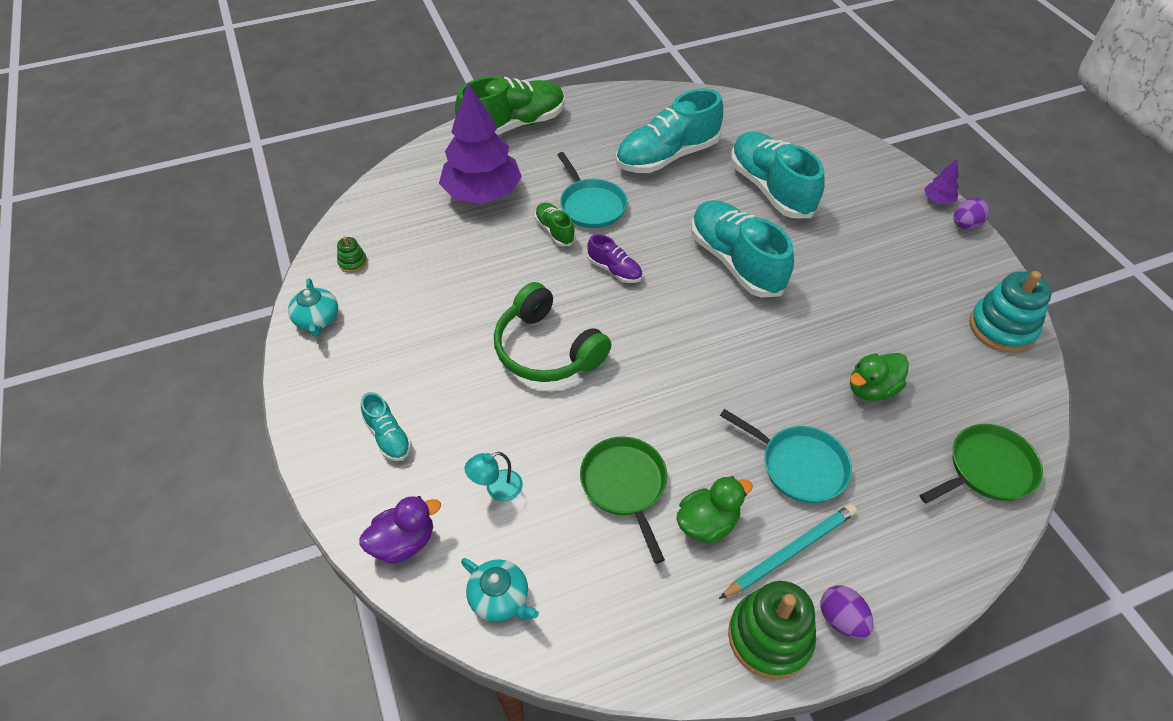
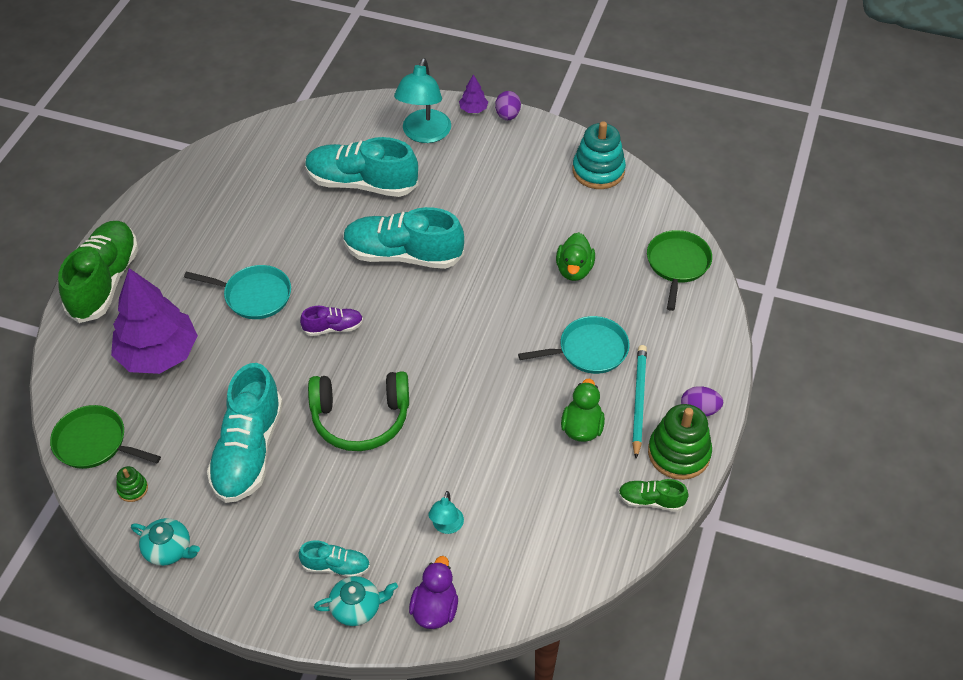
camera: 50 degrees left, 0 degrees up
(500, 598) = (528, 577): turquoise teapot -> turquoise teapot (357, 607)
(555, 231) = (254, 336): green shoe -> green shoe (651, 501)
(625, 485) = (514, 451): green pan -> green pan (94, 443)
(667, 156) = (259, 214): turquoise shoe -> turquoise shoe (248, 451)
(869, 189) = (424, 134): none -> turquoise lamp

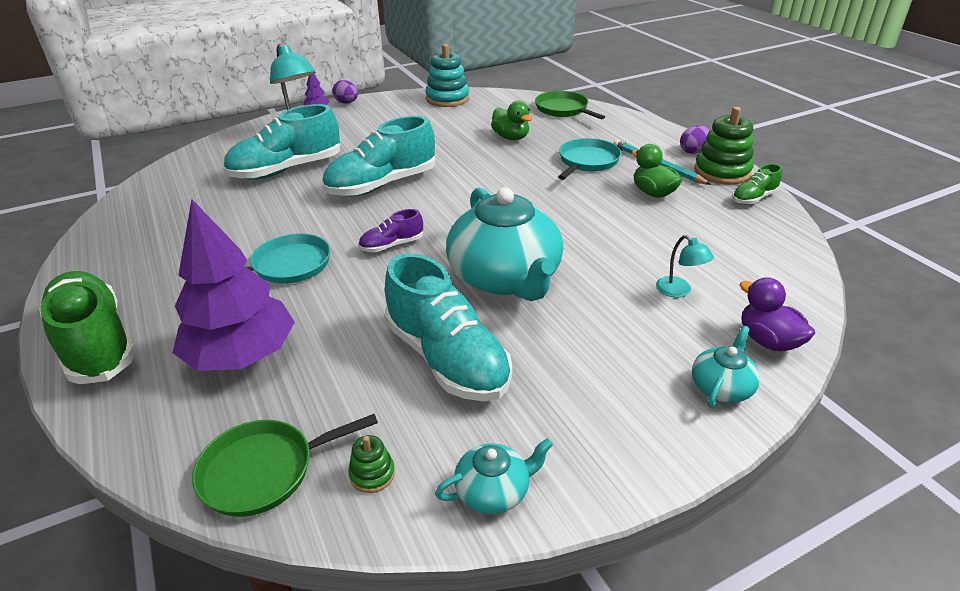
camera: 45 degrees left, 15 degrees down
(333, 328) = (392, 245): purple shoe -> purple shoe turned 150 degrees counterclockwise
(336, 566) = (656, 375): turquoise shoe -> none
(360, 418) = (505, 278): green headphones -> turquoise teapot

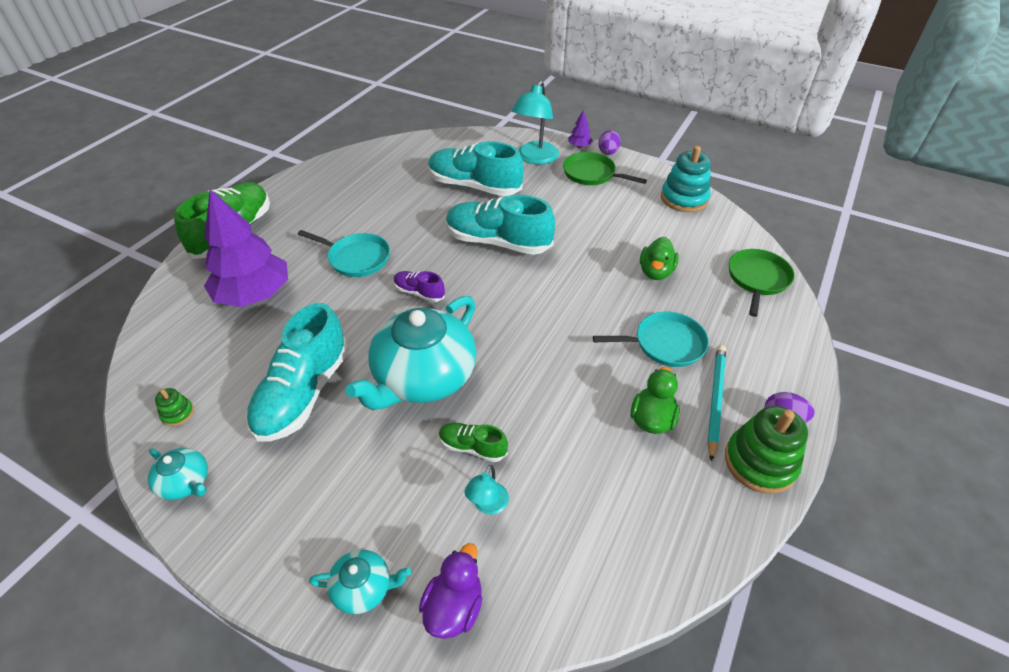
camera: 55 degrees right, 10 degrees up
(263, 471) = (162, 364): green pan -> green pan (591, 174)
(754, 198) = (726, 513): green shoe -> green shoe (472, 447)

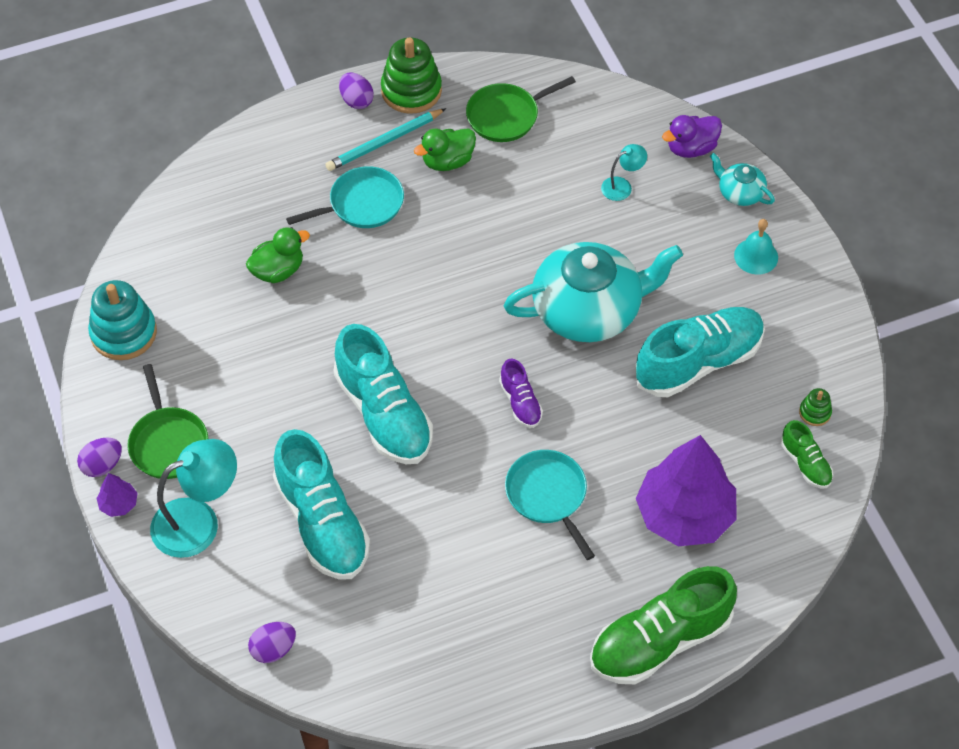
camera: 140 degrees left, 10 degrees up
(185, 482) = (829, 342): turquoise teapot -> none
(304, 522) = (756, 256): none -> turquoise bell
(443, 141) = (273, 649): none -> purple egg
(472, 447) = (598, 229): green shoe -> green shoe (805, 463)
(665, 344) = (362, 204): turquoise pan -> turquoise pan turned 120 degrees clockwise
(757, 279) = (201, 201): green pan -> green pan (506, 116)

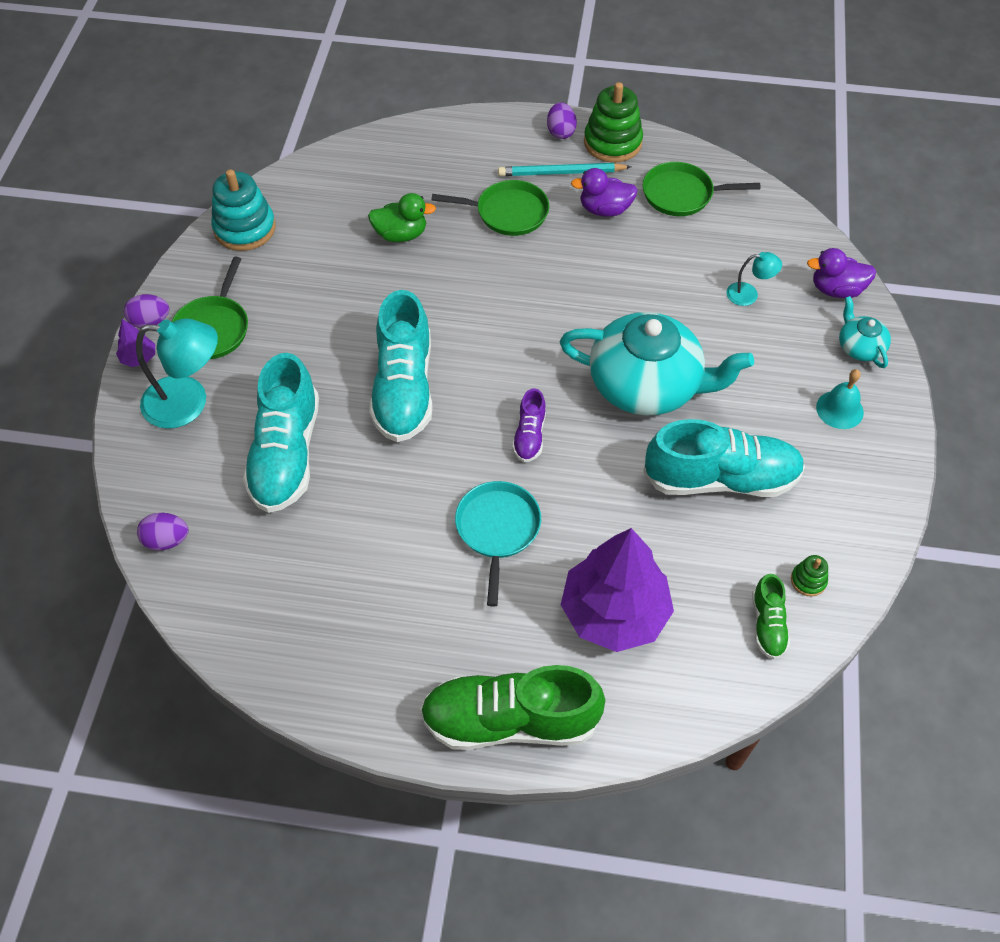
camera: 30 degrees right, 0 degrees up
(362, 204) = (508, 213): turquoise pan -> green pan
(447, 161) = (604, 209): green duck -> purple duck

